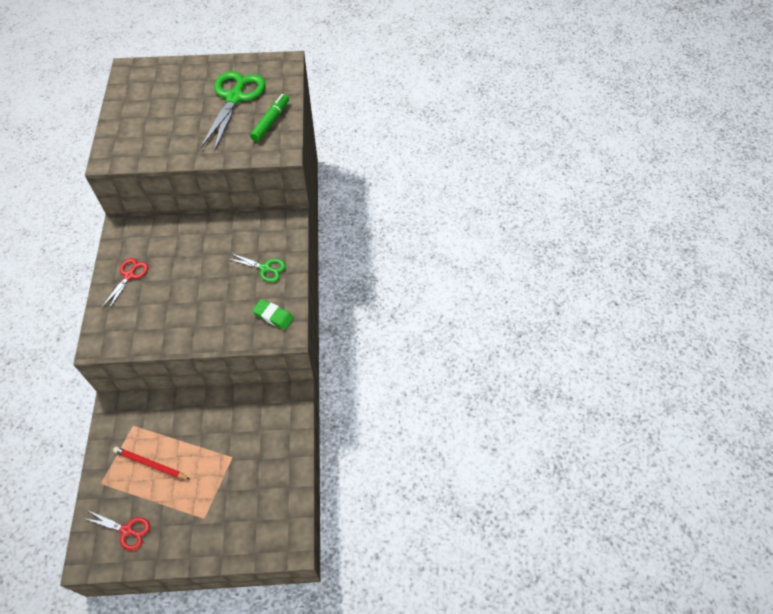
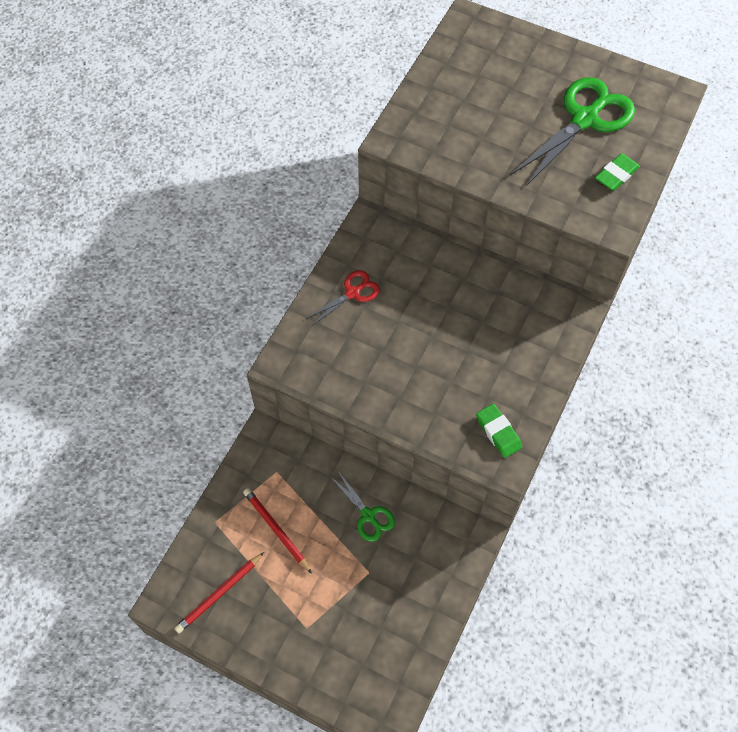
camera: 30 degrees right, 5 degrees up
(127, 530) = (219, 594): red scissors -> red pencil
(265, 268) = (516, 363): green scissors -> green scissors (368, 515)
(271, 121) = (616, 175): green marker -> green eraser

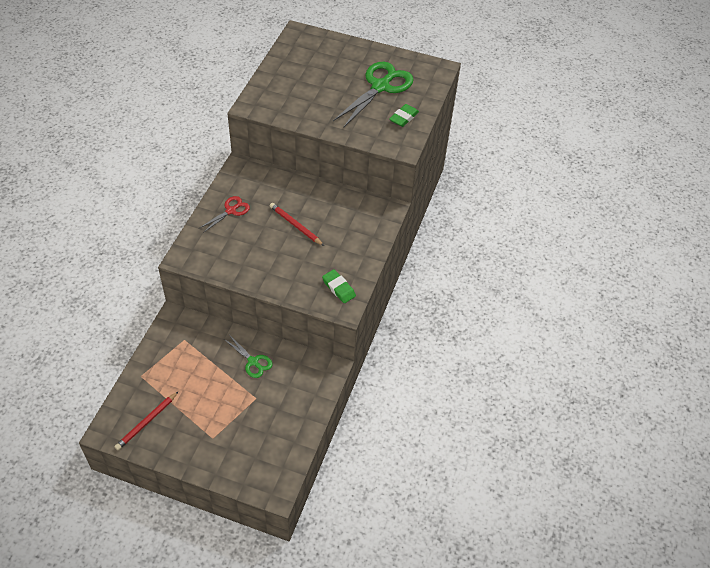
camera: 10 degrees left, 10 degrees down
(276, 530) = (186, 377): red pencil -> red pencil (295, 225)

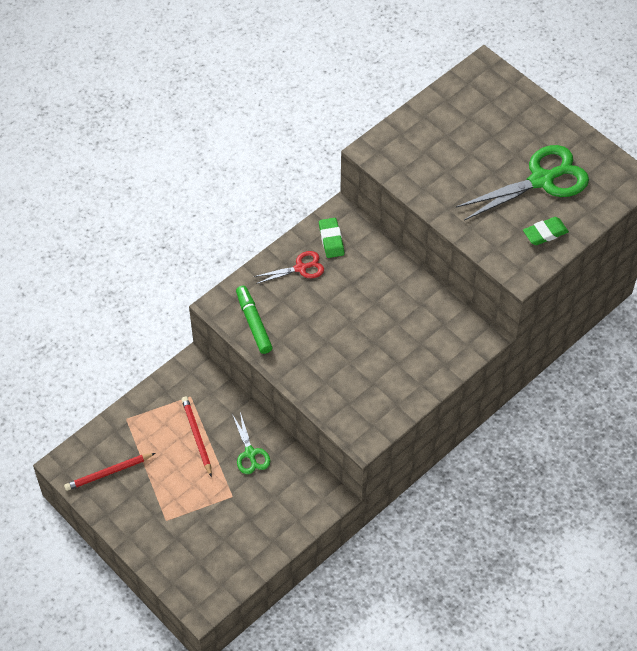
camera: 30 degrees right, 5 degrees up
(216, 260) = (254, 323): none -> green marker
(295, 225) = (363, 315): red pencil -> red pencil (197, 436)
(338, 288) = (370, 412): green eraser -> green eraser (331, 240)

